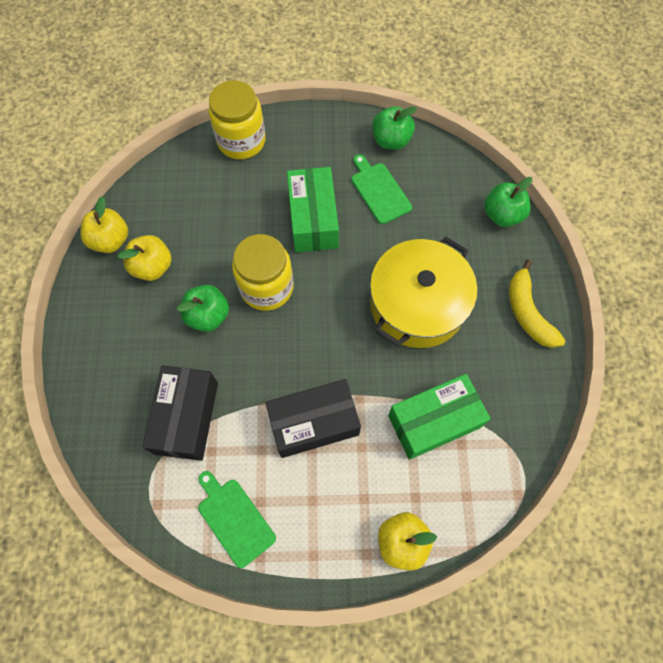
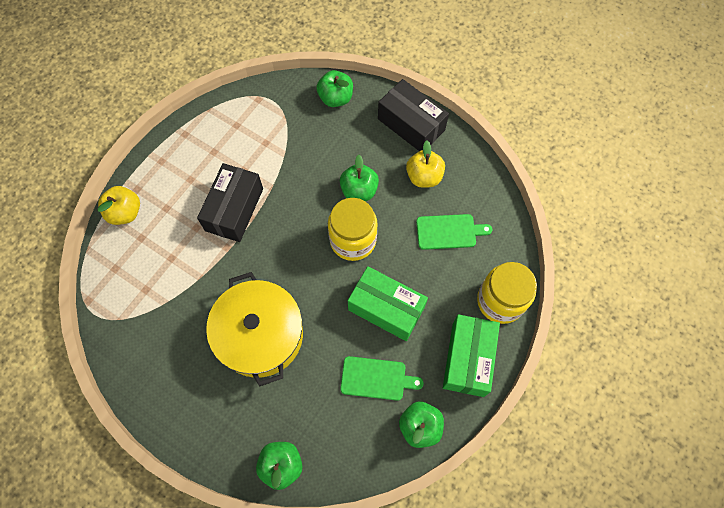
camera: 125 degrees right, 0 degrees up
(103, 415) = (335, 98): none -> green apple
(110, 240) = (465, 161): yellow apple -> none
(186, 417) = (298, 140): black box -> black box (411, 124)
(234, 519) = (216, 133): green cutting board -> green cutting board (449, 232)
(434, 421) = (174, 283): green box -> green box (468, 359)
(527, 312) = (190, 413): yellow banana -> none

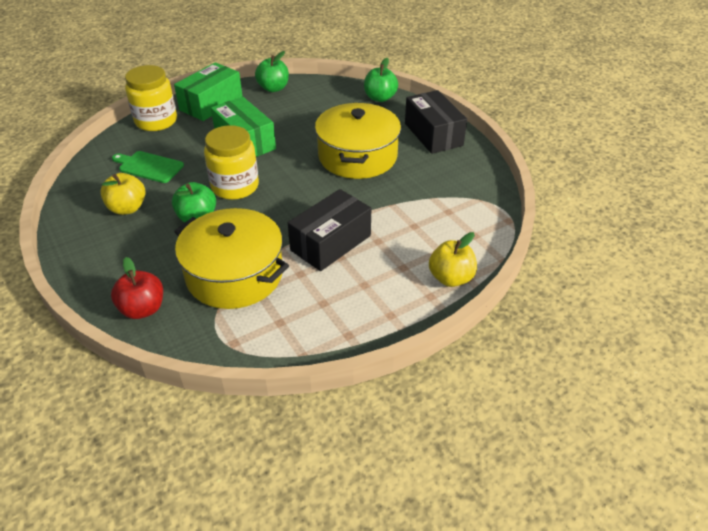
camera: 155 degrees left, 25 degrees down
(291, 149) = (235, 274): none -> yellow pot
(335, 98) = (143, 309): green apple -> red apple
(376, 378) = (284, 113): green cutting board -> none
(411, 124) = (91, 253): black box -> black box (433, 134)

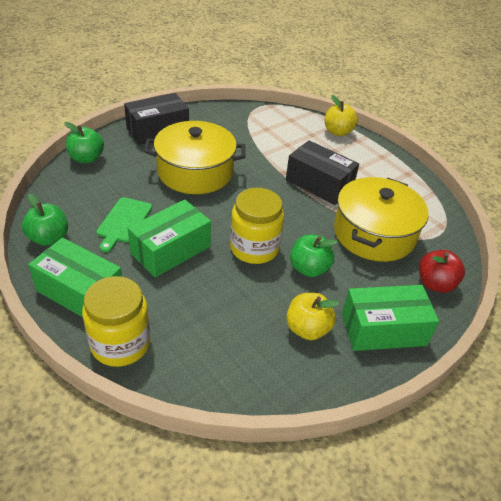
camera: 100 degrees left, 0 degrees up
(104, 255) = (383, 329): none -> green box
(149, 167) = (227, 327): green cutting board -> green cutting board (123, 222)

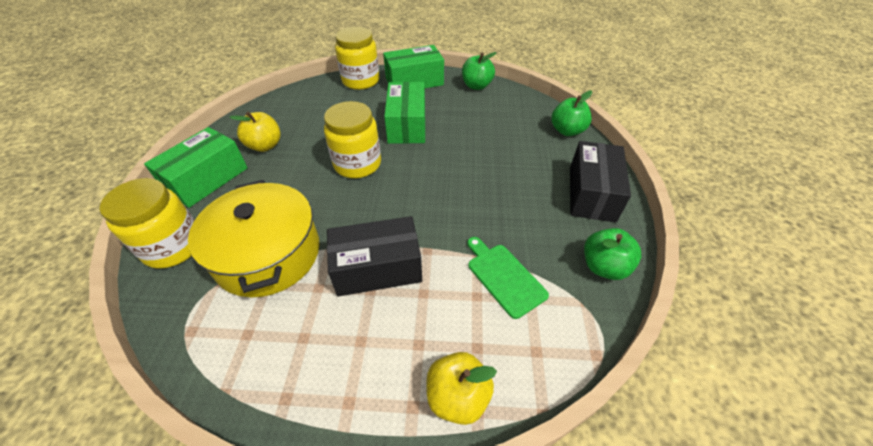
camera: 135 degrees right, 5 degrees up
(123, 222) = (461, 118): green cutting board -> green cutting board (504, 277)
(195, 172) = (490, 183): yellow pot -> none
(309, 268) = (300, 179): green apple -> green apple (604, 266)
(435, 284) = (173, 246): red apple -> yellow jar

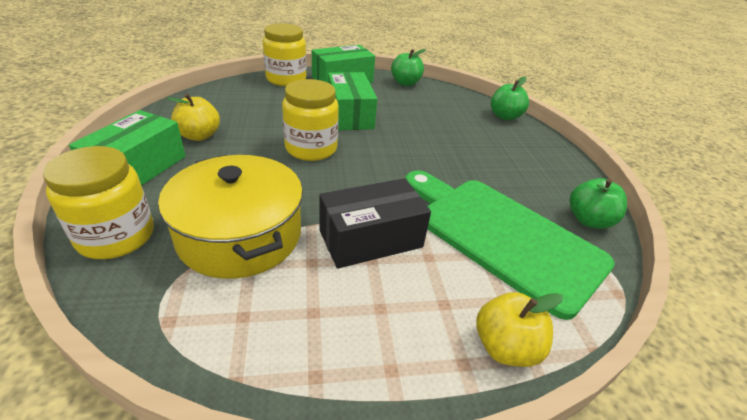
camera: 15 degrees left, 10 degrees down
(504, 277) = (502, 236): green cutting board -> green cutting board, size x2.15
(591, 193) = (549, 163): black box -> none

